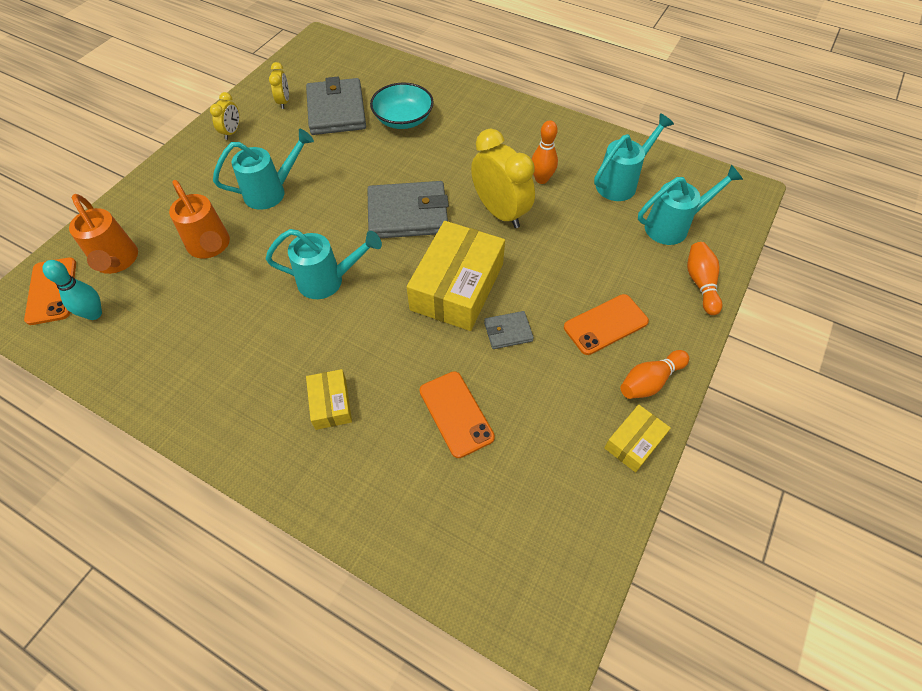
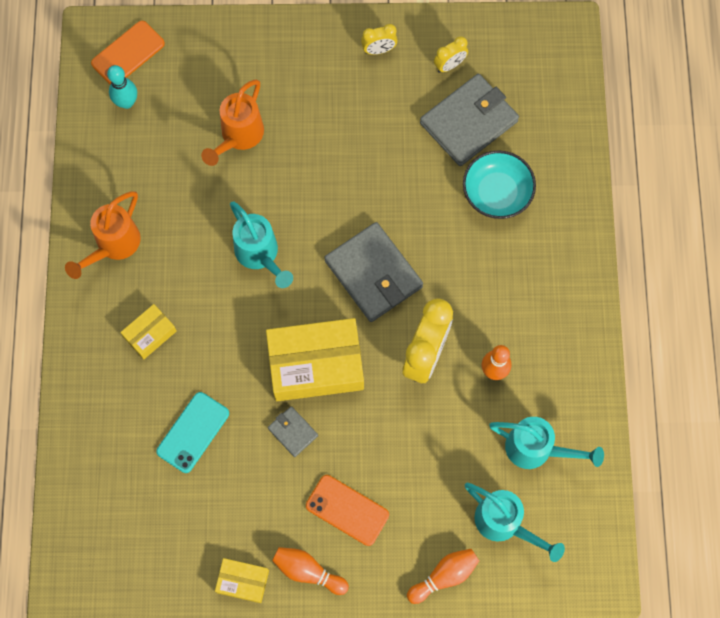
camera: 60 degrees right, 15 degrees up
(117, 262) = (181, 77): orange watering can -> orange watering can (113, 246)
(272, 192) = (328, 140): turquoise watering can -> none
(456, 414) = (193, 432): orange phone -> turquoise phone

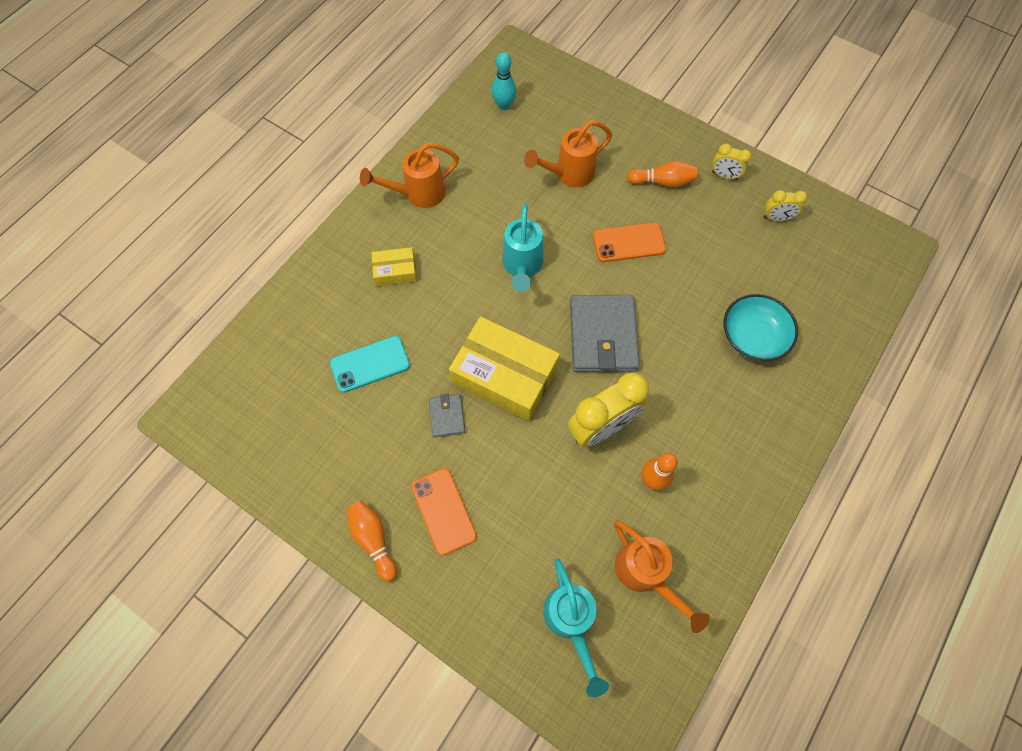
camera: 35 degrees right, 5 degrees down
(128, 53) = (529, 75): orange phone -> orange phone (628, 243)
(243, 581) = (316, 509): yellow box -> none
(444, 576) = (484, 630): orange bowling pin -> orange bowling pin (662, 182)
(469, 122) = (764, 269): grey wallet -> none
(537, 449) = (645, 575): turquoise watering can -> orange watering can

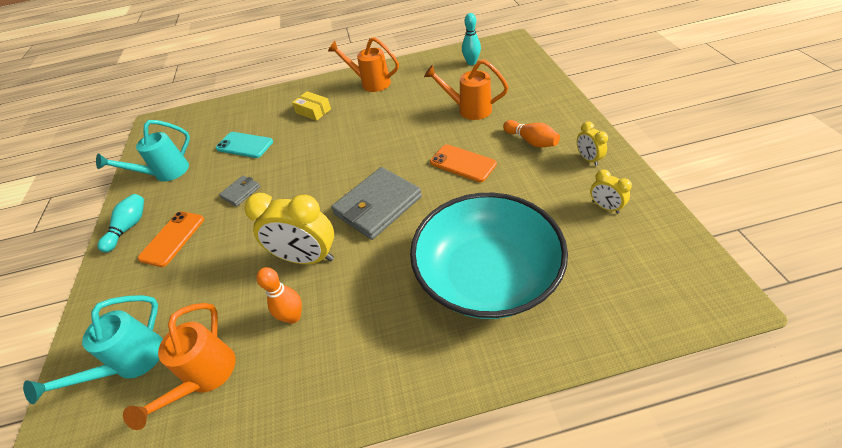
camera: 50 degrees right, 20 degrees down
(373, 539) = (129, 227): orange bowling pin -> turquoise bowling pin
(504, 375) = (295, 191): yellow box -> none
(522, 267) = (379, 142): turquoise watering can -> turquoise watering can (165, 173)
(752, 336) = (487, 275): turquoise bowl -> turquoise bowl, size x1.86

